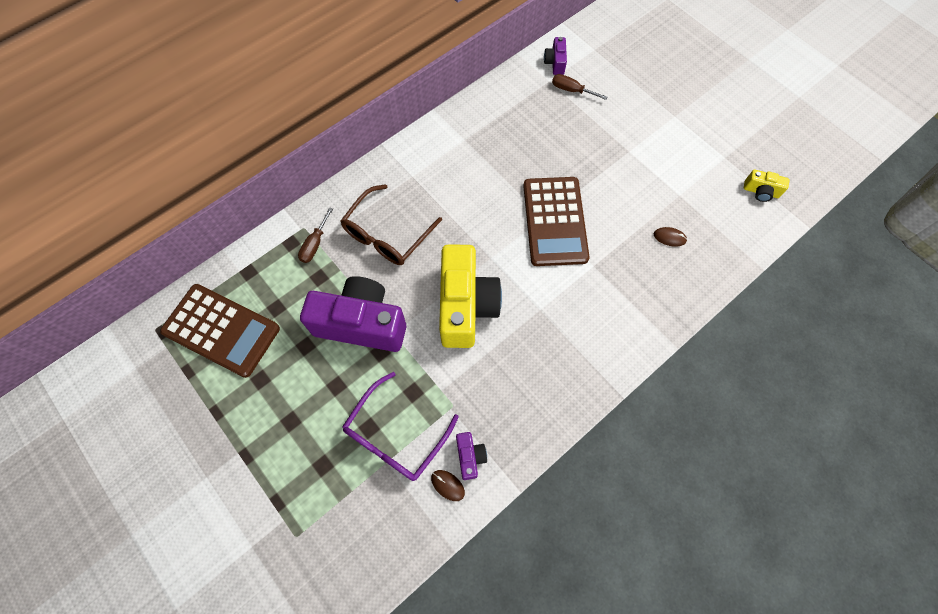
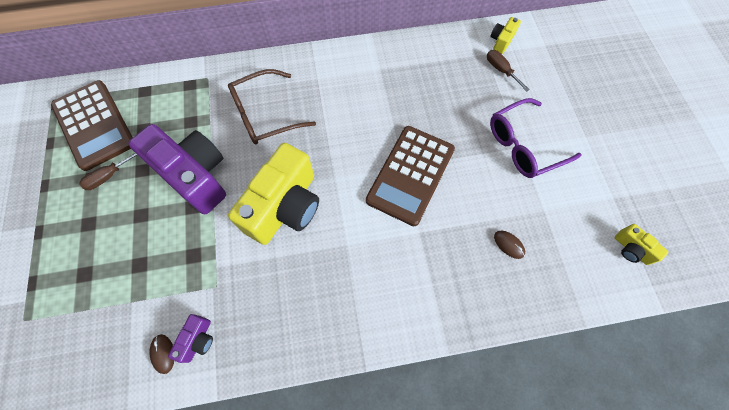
camera: 30 degrees right, 0 degrees up
(315, 244) = (206, 94): brown screwdriver -> brown screwdriver (108, 176)
(395, 436) = (154, 284): purple glasses -> purple glasses (523, 145)
(555, 63) = (501, 41): purple camera -> yellow camera

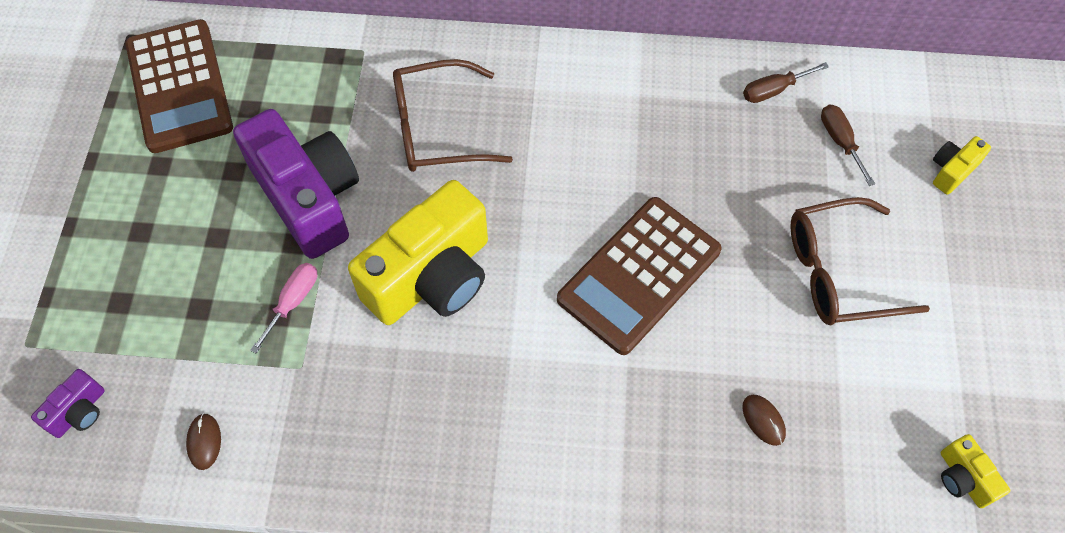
camera: 15 degrees right, 5 degrees down
(108, 176) = (184, 169): brown screwdriver -> brown screwdriver (773, 90)
(198, 340) = (257, 436): purple camera -> purple camera (79, 412)
(200, 244) = (293, 301): none -> pink screwdriver
(501, 41) = (856, 93): yellow camera -> yellow camera (952, 171)
(523, 145) = (838, 272): purple glasses -> brown glasses

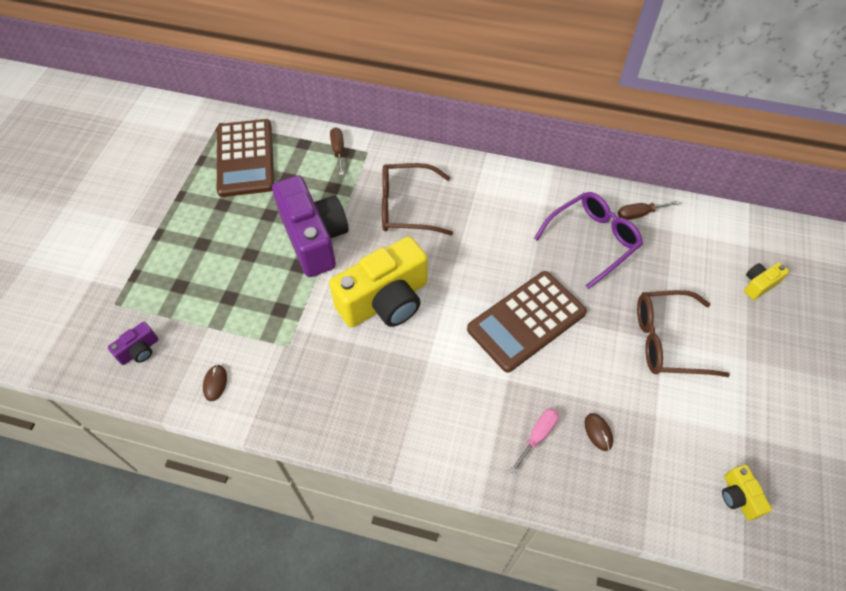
camera: 10 degrees right, 5 degrees down
(293, 301) = (291, 302): pink screwdriver -> pink screwdriver (538, 436)
(714, 140) = (592, 240): none -> purple glasses
(840, 141) = (681, 254): brown screwdriver -> brown screwdriver (338, 150)

